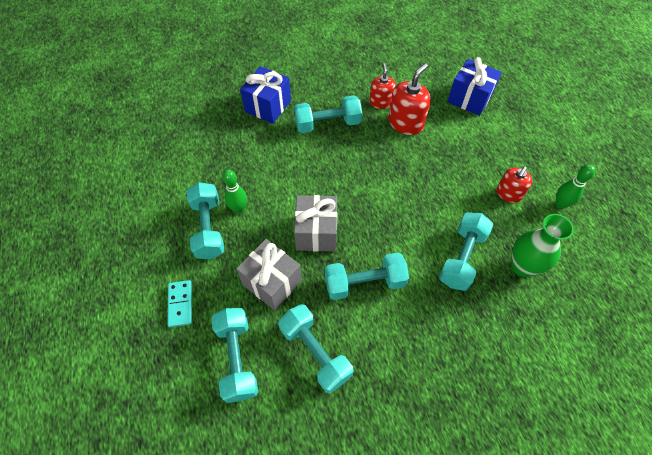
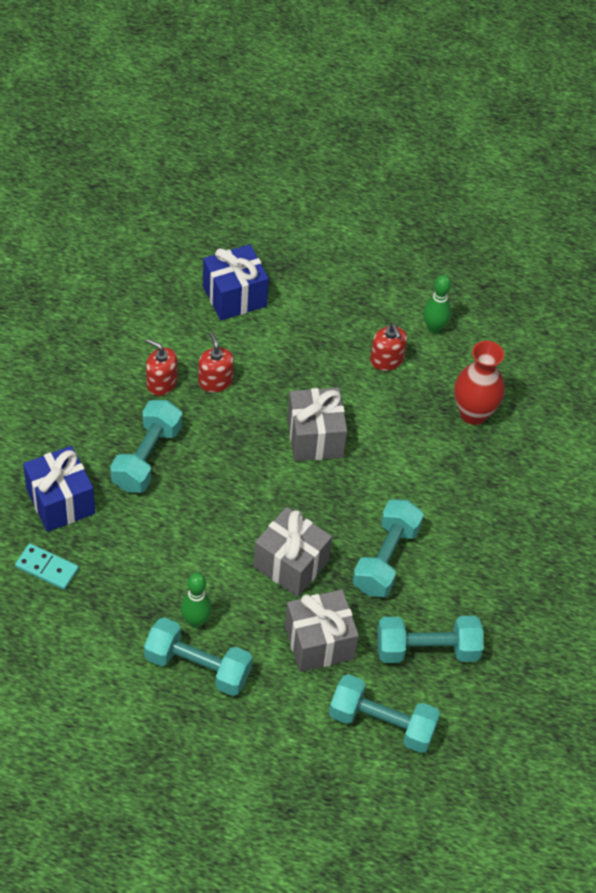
camera: 60 degrees left, 5 degrees down
(180, 304) = (277, 745): turquoise domino -> turquoise domino (47, 568)
(405, 123) = (215, 381): red soap dispenser -> red soap dispenser, size x0.65
(416, 191) = (315, 437): none -> grey gift
(462, 257) = (424, 456): turquoise dumbbell -> none
(522, 266) = (473, 413): green vase -> red vase

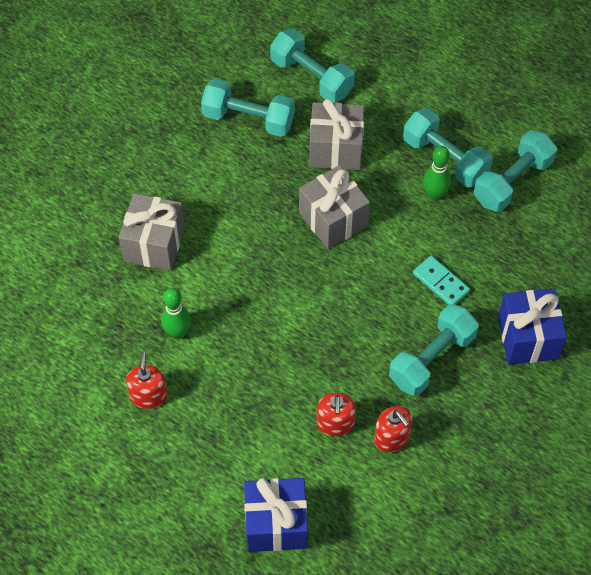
camera: 155 degrees left, 5 degrees up
(47, 568) = (554, 278): turquoise domino -> turquoise domino (440, 283)
(315, 437) = (259, 332): grey gift -> grey gift (154, 244)
(386, 559) = (246, 200): turquoise dumbbell -> turquoise dumbbell (512, 182)
(434, 328) = (80, 419): green bowling pin -> green bowling pin (178, 333)
(473, 413) = (93, 312): red vase -> none

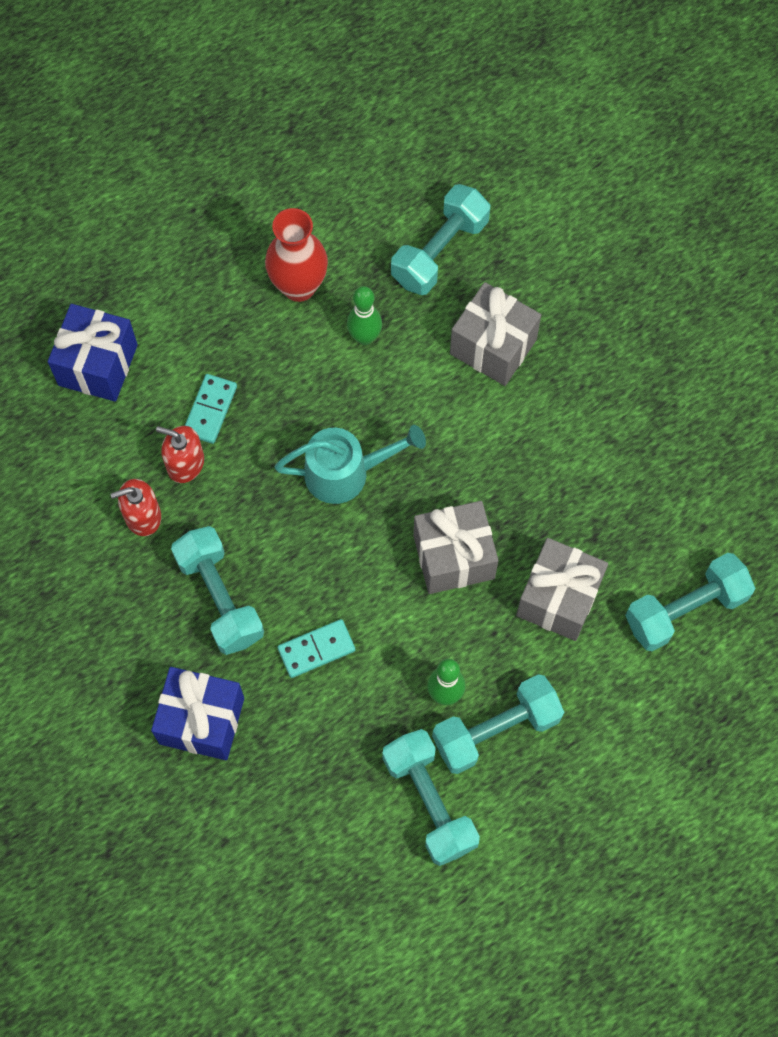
camera: 110 degrees right, 10 degrees up
(148, 395) = (299, 286): red soap dispenser -> red vase
(248, 119) = (642, 509): turquoise dumbbell -> turquoise dumbbell (439, 251)
(283, 422) = (210, 410): none -> turquoise domino
(296, 308) = (347, 473): none -> turquoise watering can

